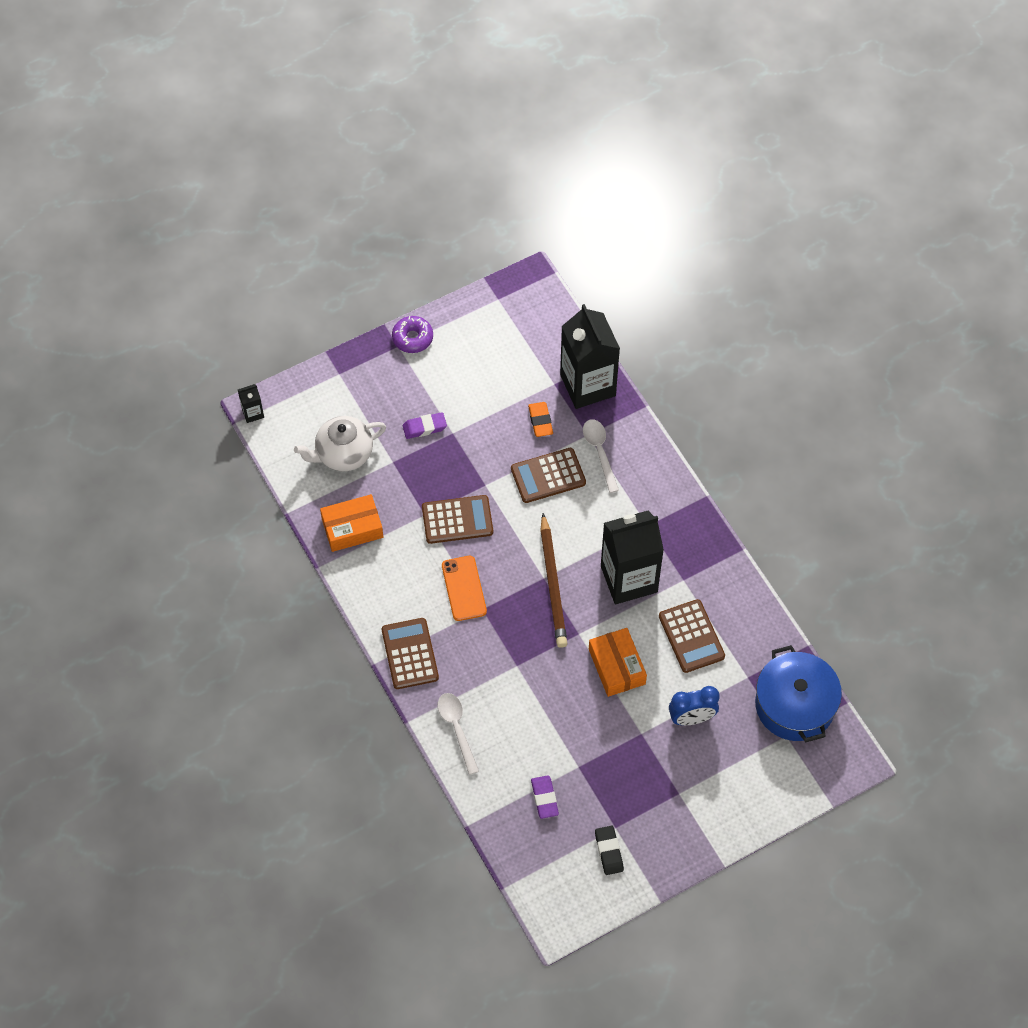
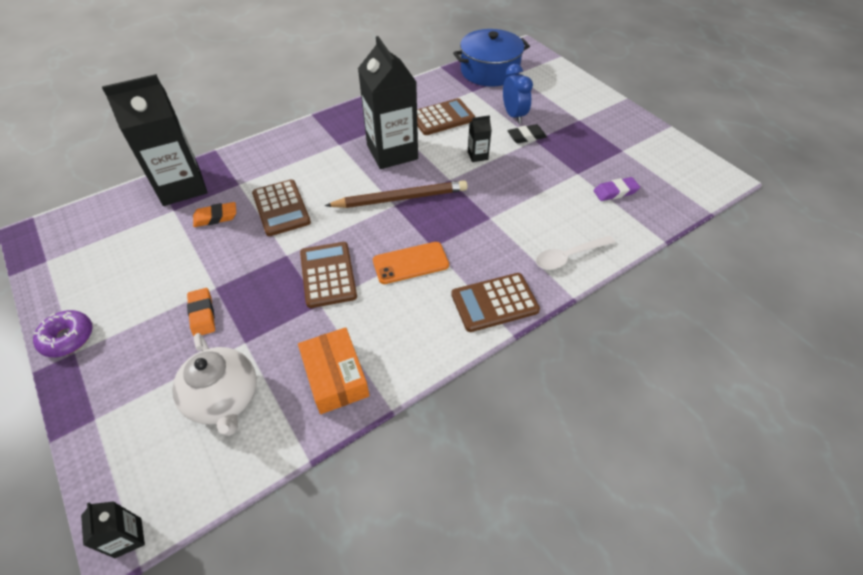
camera: 95 degrees left, 10 degrees down
(424, 427) = (202, 314): purple eraser -> orange eraser
(599, 452) = (259, 175): white spoon -> none
(609, 851) = (645, 153): black eraser -> black eraser (526, 136)
(616, 666) = (477, 156): orange box -> black carton

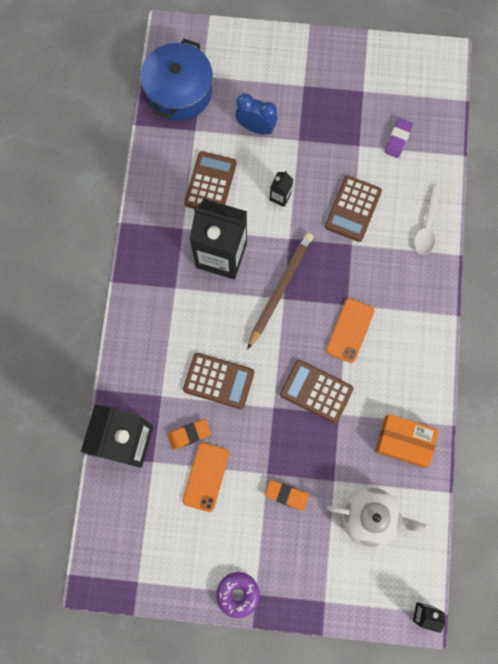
camera: 50 degrees left, 25 degrees up
(182, 248) = (206, 477): none -> orange phone
(216, 217) = (189, 434): orange eraser -> orange eraser turned 45 degrees clockwise
(494, 302) = (425, 305): brown calculator -> brown calculator (353, 209)
(526, 136) = (289, 142): black eraser -> none

